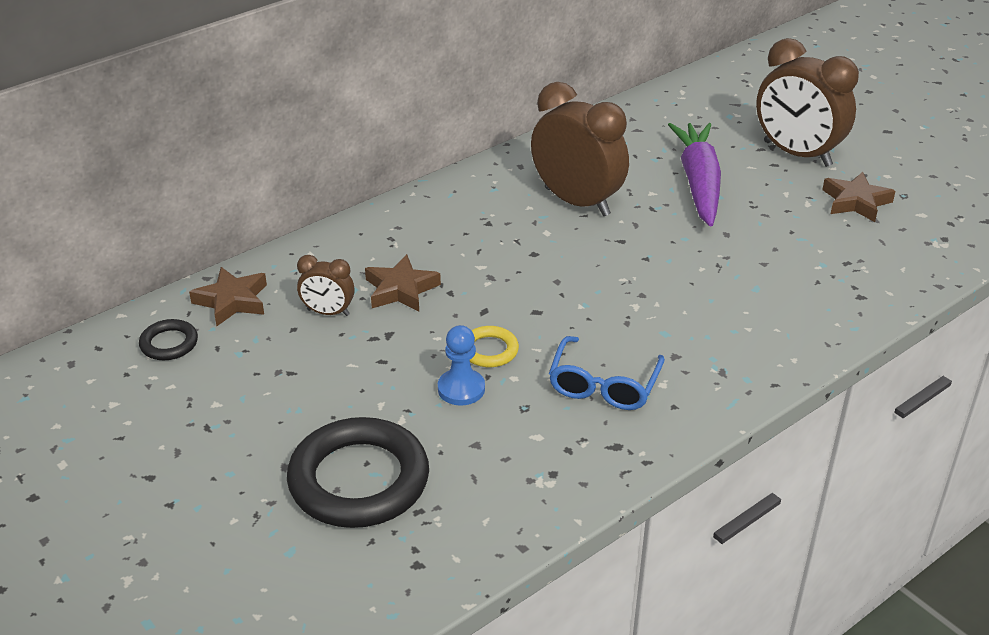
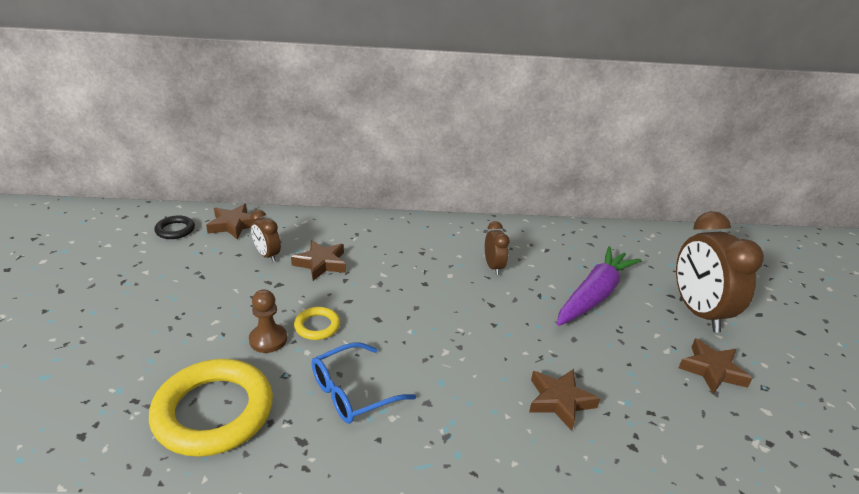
camera: 35 degrees right, 5 degrees down
(359, 480) = (137, 358): black ring -> none
(461, 389) = (268, 339): blue pawn -> brown pawn
(507, 473) = (213, 412): none -> yellow ring
(577, 202) = (493, 267): brown clock -> brown clock, size x0.49
(773, 293) = (559, 401): none -> brown star

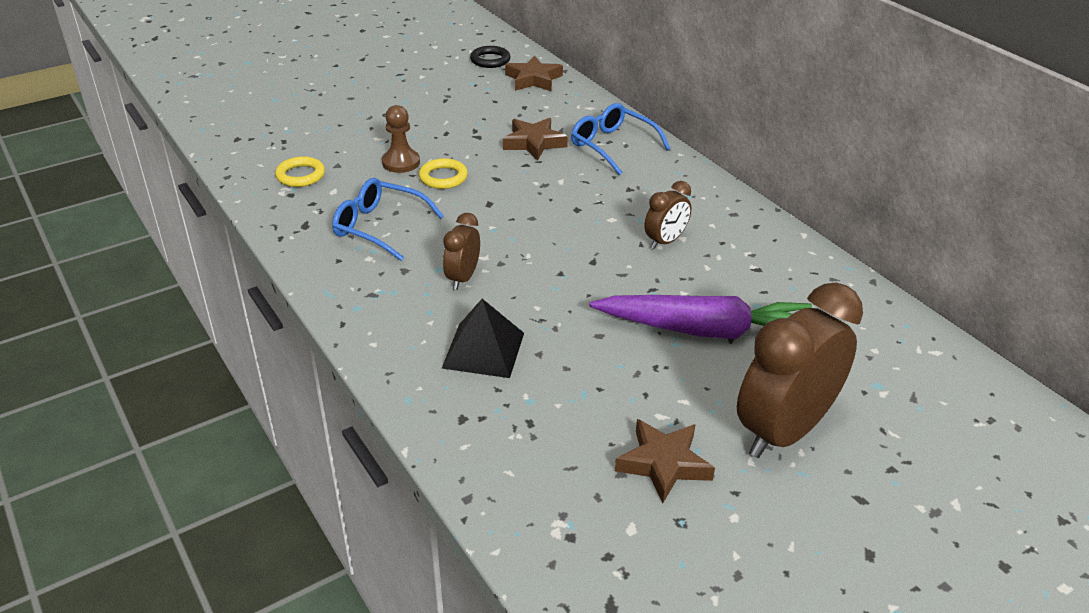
camera: 60 degrees right, 5 degrees up
(213, 412) = (300, 175): yellow ring -> yellow ring, size x0.46
(267, 255) = (511, 113): brown clock -> brown clock (463, 278)
(364, 235) = (612, 146): none -> blue glasses
(559, 401) = (483, 350): brown star -> black pyramid

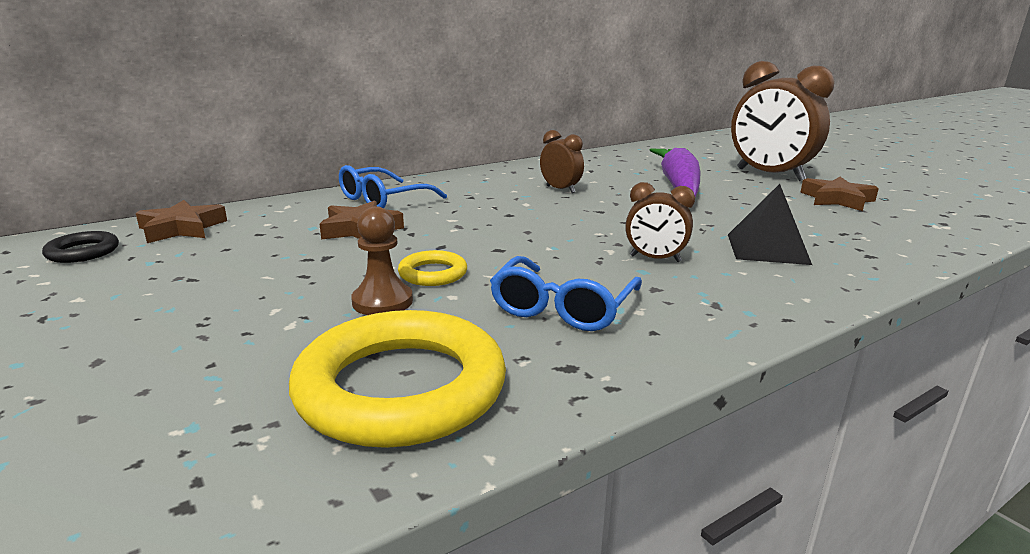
camera: 90 degrees left, 15 degrees down
(300, 175) = (401, 388): yellow ring -> yellow ring, size x2.16

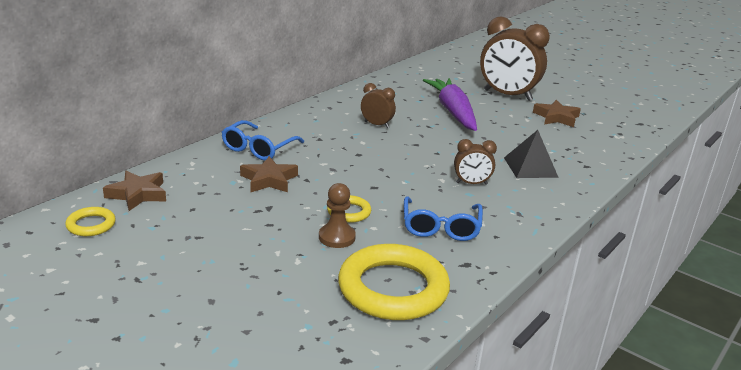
camera: 20 degrees left, 5 degrees up
(83, 252) = (91, 225): black ring -> yellow ring

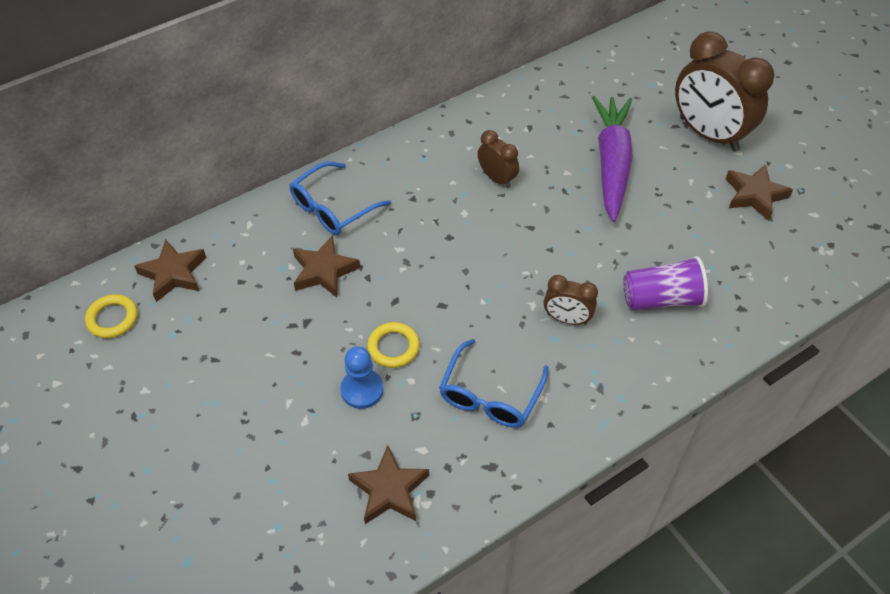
camera: 20 degrees right, 25 degrees up
(337, 237) = (362, 390): brown pawn -> blue pawn
(393, 289) = (389, 490): yellow ring -> brown star
(530, 167) = (661, 299): black pyramid -> purple cup

